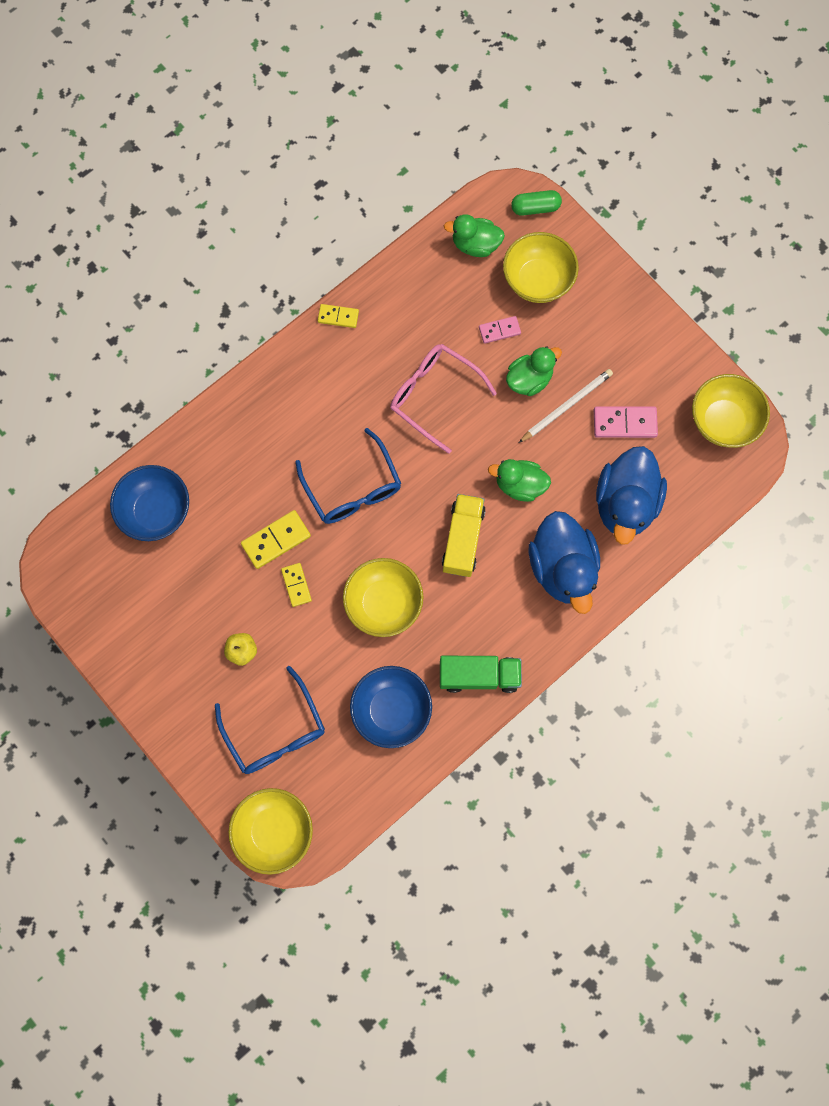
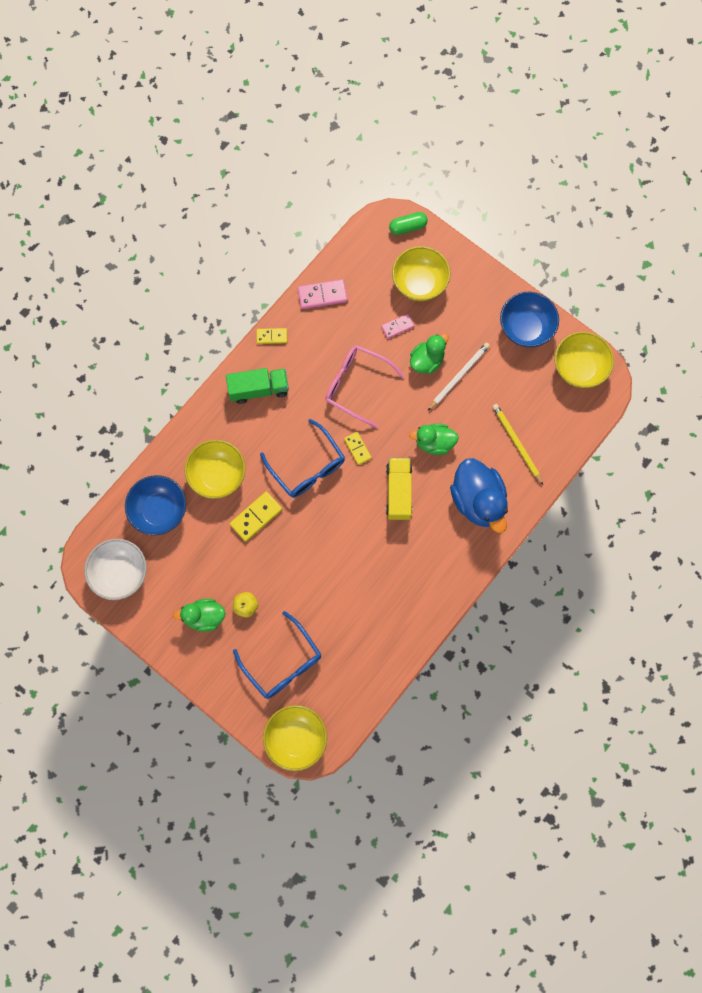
camera: 10 degrees left, 0 degrees up
(92, 581) = (120, 573): none -> white bowl
(296, 585) = (278, 548): yellow domino -> yellow domino (357, 448)
(383, 603) = (347, 551): yellow bowl -> yellow bowl (218, 475)
(391, 710) = (368, 631): blue bowl -> blue bowl (525, 328)
(475, 245) = (367, 263): green duck -> green duck (204, 617)
(479, 675) = (429, 593): green truck -> green truck (259, 389)
(624, 423) = (505, 382): pink domino -> pink domino (322, 295)
(625, 503) = (516, 443): blue duck -> yellow pencil

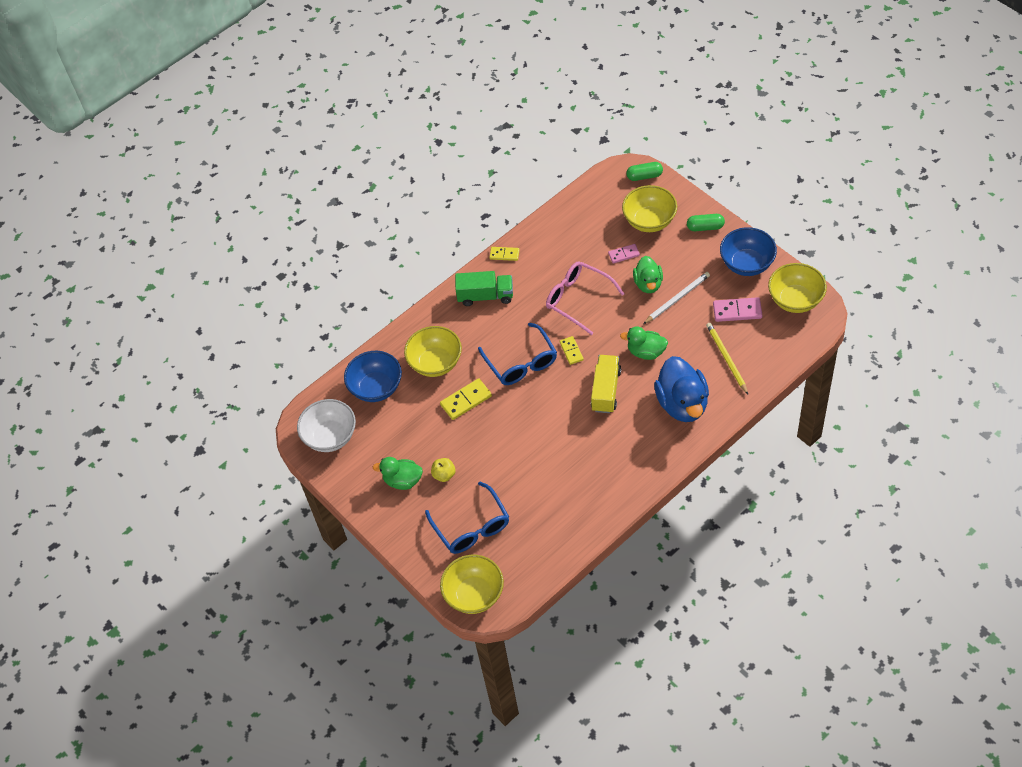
camera: 15 degrees right, 20 degrees down
(322, 295) = (556, 225): pink domino -> pink domino (737, 311)
(427, 360) = (648, 284): green duck -> green duck turned 120 degrees clockwise
(478, 286) = (705, 227): none -> green capsule

